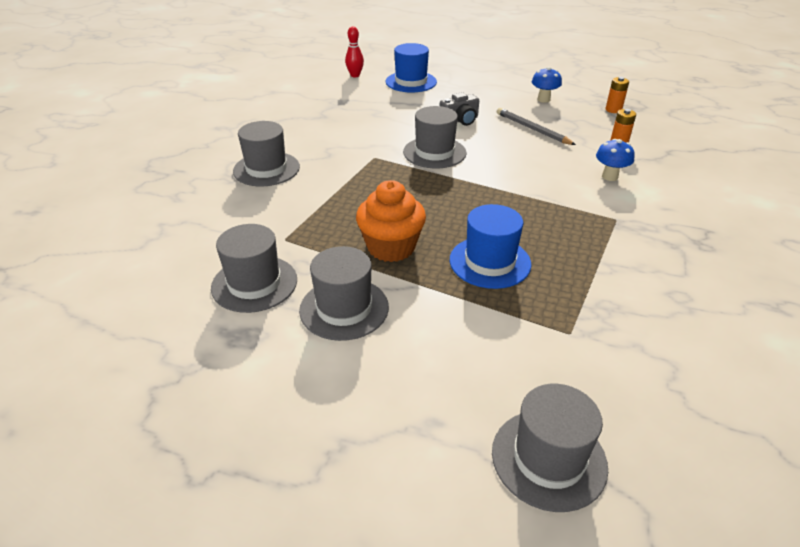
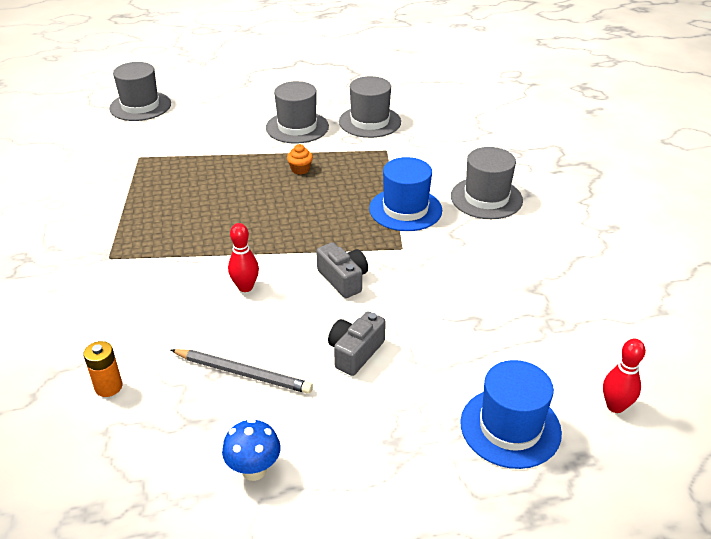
camera: 150 degrees right, 0 degrees up
(391, 247) = (300, 169): orange cupcake -> orange cupcake, size x0.44
(434, 152) = (343, 279): grey hat -> grey camera
(490, 262) = (215, 183): blue hat -> blue hat (405, 209)
(508, 167) = (245, 287): none -> red bowling pin
(610, 176) = (118, 316): blue mushroom -> none
(613, 110) = (120, 488): orange battery -> none

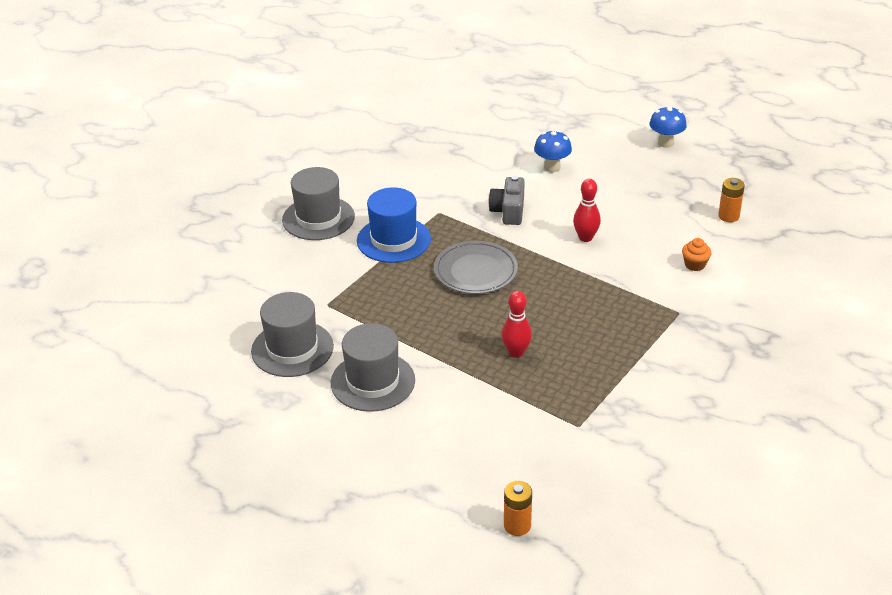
camera: 140 degrees left, 0 degrees up
(140, 106) = (517, 525): grey hat -> orange battery
(243, 373) = (634, 187): grey pencil -> none
(300, 169) = (432, 323): orange cupcake -> orange cupcake (694, 264)
(311, 216) = (475, 271): none -> grey plate
(355, 352) = (552, 167): grey camera -> blue mushroom
(510, 427) = (509, 103): blue hat -> none
(615, 406) = (442, 88): red bowling pin -> red bowling pin (516, 352)

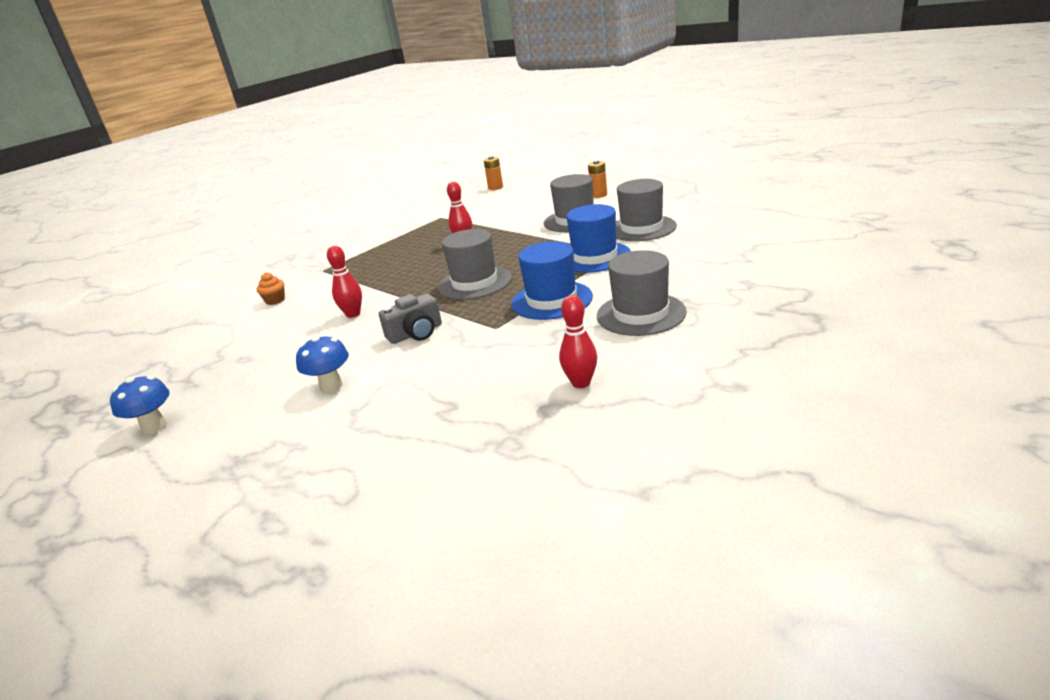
camera: 170 degrees left, 10 degrees down
(351, 299) = (594, 257): none -> blue hat
(368, 163) = (581, 383): none -> red bowling pin
(475, 271) = (475, 283): grey plate -> grey hat
(508, 211) = (416, 333): grey camera -> grey camera turned 45 degrees clockwise
(728, 216) = (195, 341): orange battery -> orange battery (598, 195)

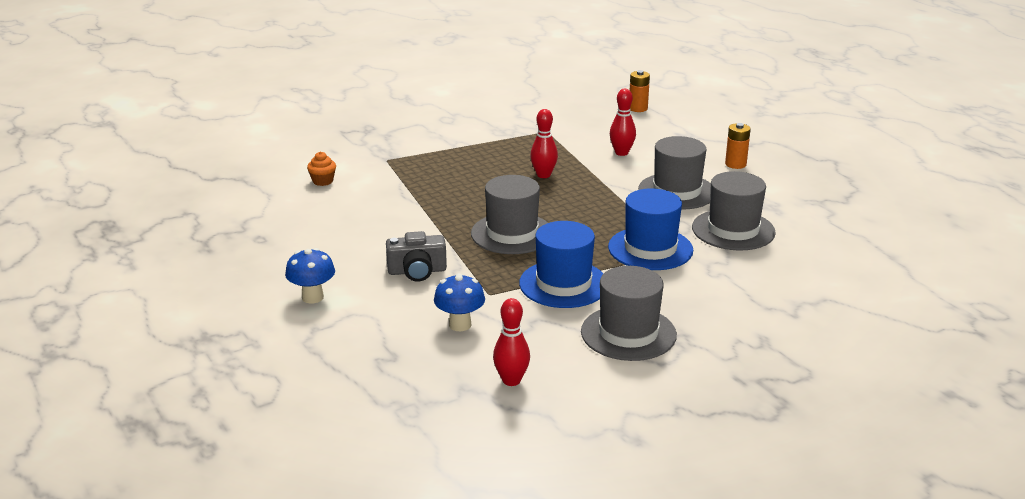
camera: 20 degrees right, 0 degrees up
(154, 427) = (160, 279): blue mushroom -> blue mushroom (460, 325)
(353, 314) = (379, 226): red bowling pin -> red bowling pin (621, 153)

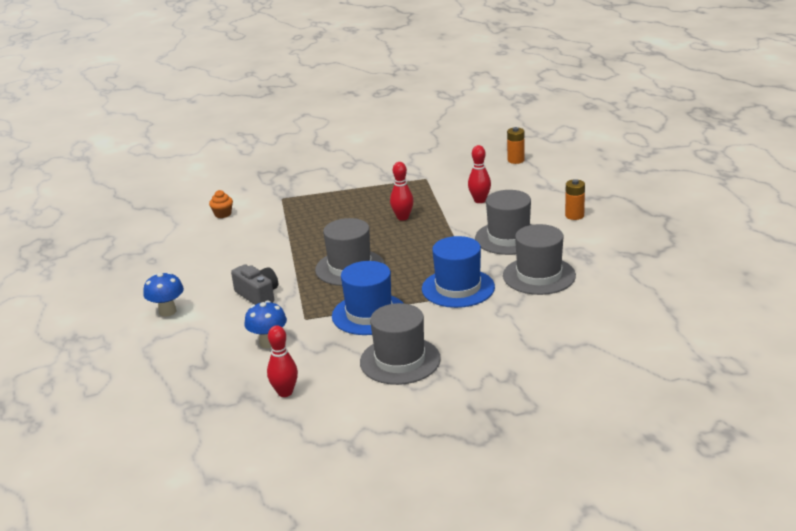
camera: 15 degrees right, 0 degrees up
(417, 271) = (258, 295): grey camera -> grey camera turned 135 degrees counterclockwise

